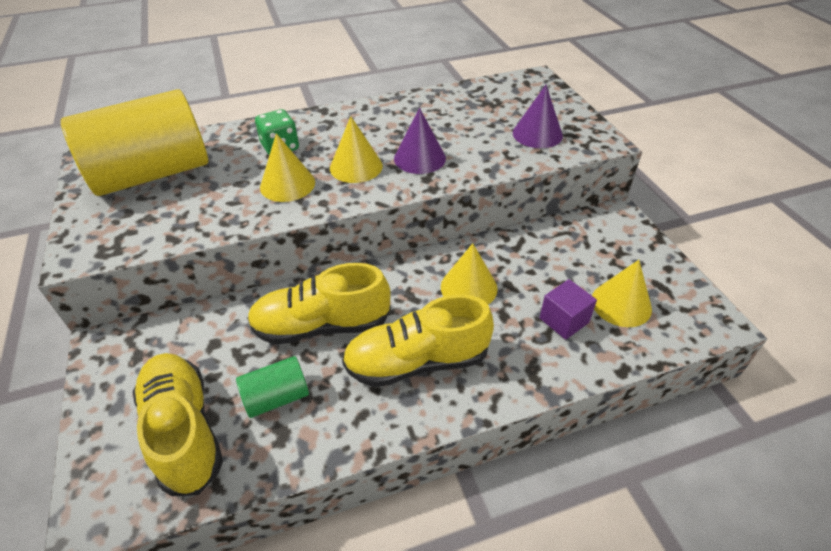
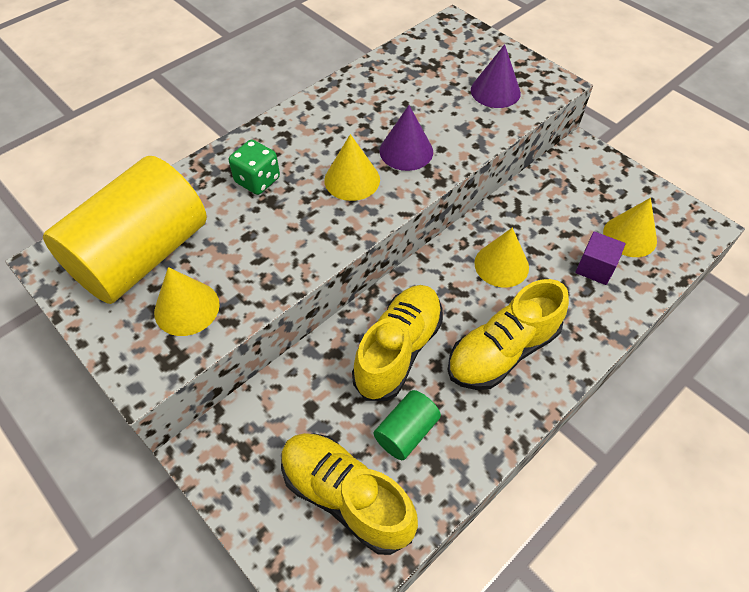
camera: 25 degrees left, 10 degrees up
(287, 184) = (299, 221): yellow cone -> yellow cone (186, 308)
(321, 325) = (398, 350): yellow shoe -> yellow shoe turned 150 degrees clockwise

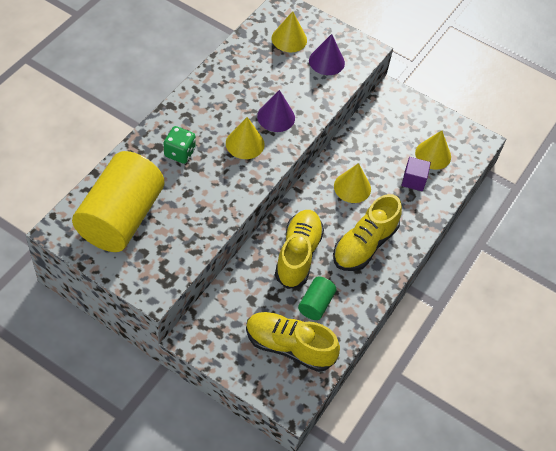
camera: 20 degrees left, 0 degrees up
(186, 308) = (165, 247): yellow cone -> yellow cone (289, 39)

